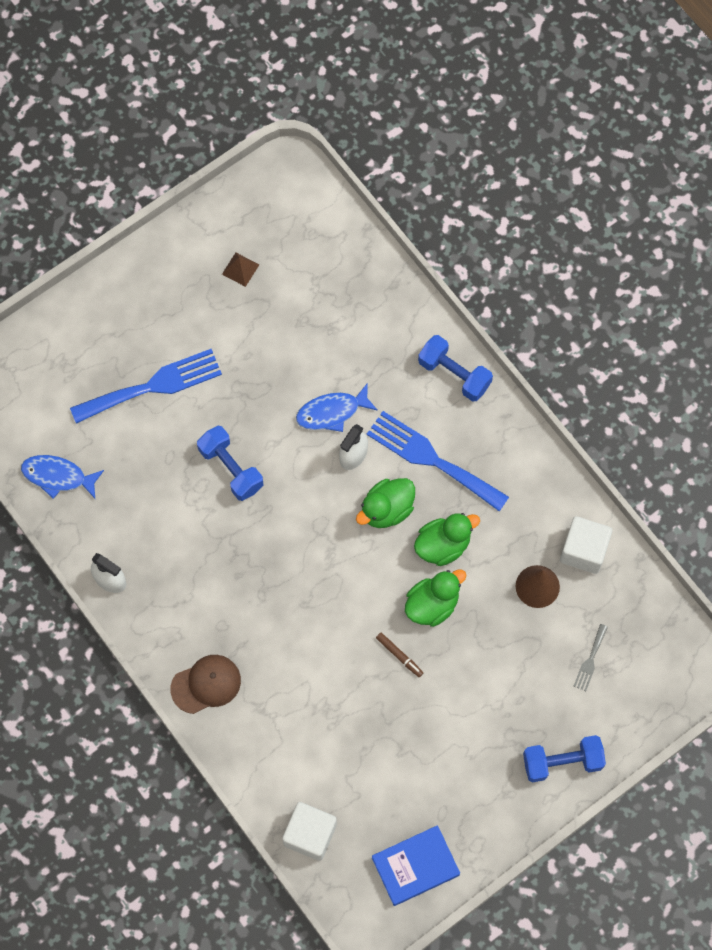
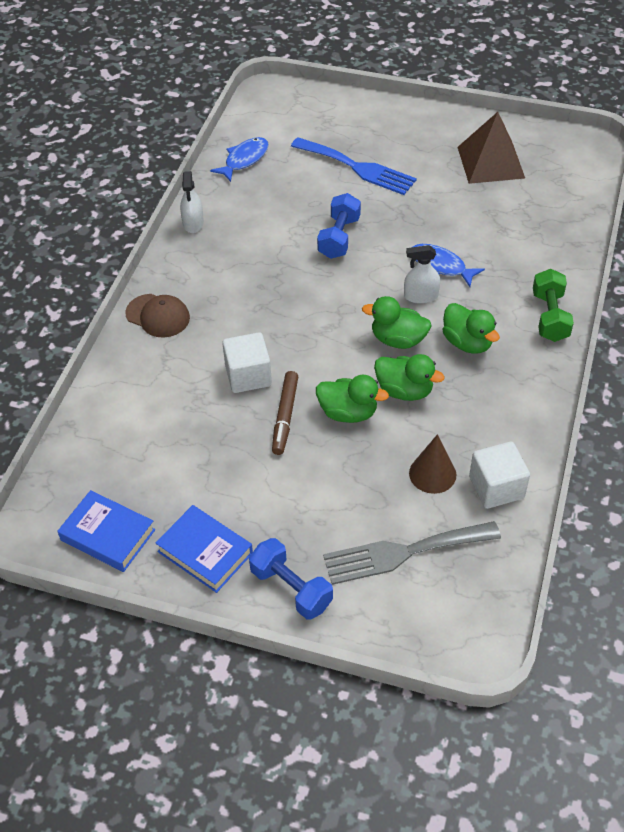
camera: 55 degrees right, 20 degrees down
(58, 476) = (244, 159): blue fish -> blue fish turned 60 degrees clockwise
(240, 269) = (491, 162): brown pyramid -> brown pyramid, size x2.31
(310, 834) = (83, 446): white cube -> white cube (248, 376)
(399, 656) = (285, 416): brown marker -> brown marker, size x1.64
(431, 459) = (467, 343): blue fork -> green duck
(454, 374) = (549, 317): blue dumbbell -> green dumbbell
(485, 803) = (205, 552): none -> blue book
(590, 660) = (403, 552): grey fork -> grey fork, size x2.28

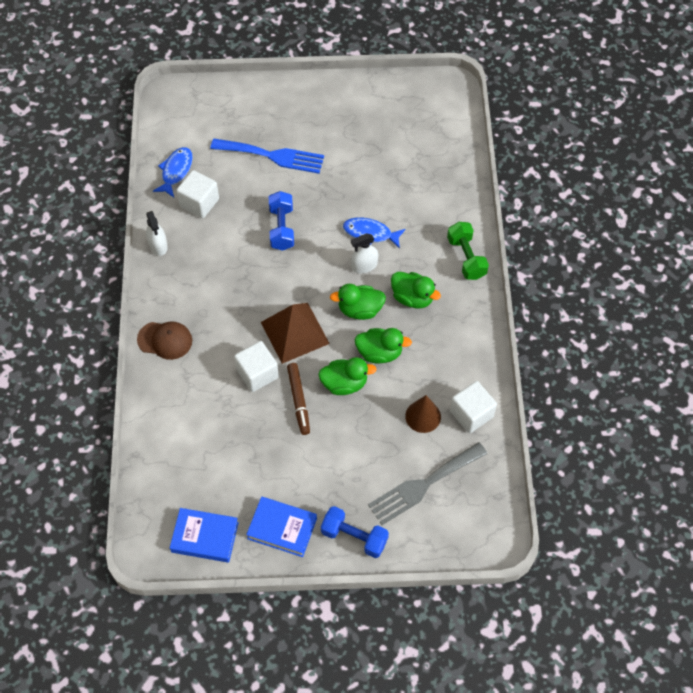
camera: 20 degrees left, 10 degrees up
(257, 193) = (199, 203): none -> white cube
(491, 162) = (377, 123): brown pyramid -> brown pyramid (295, 332)

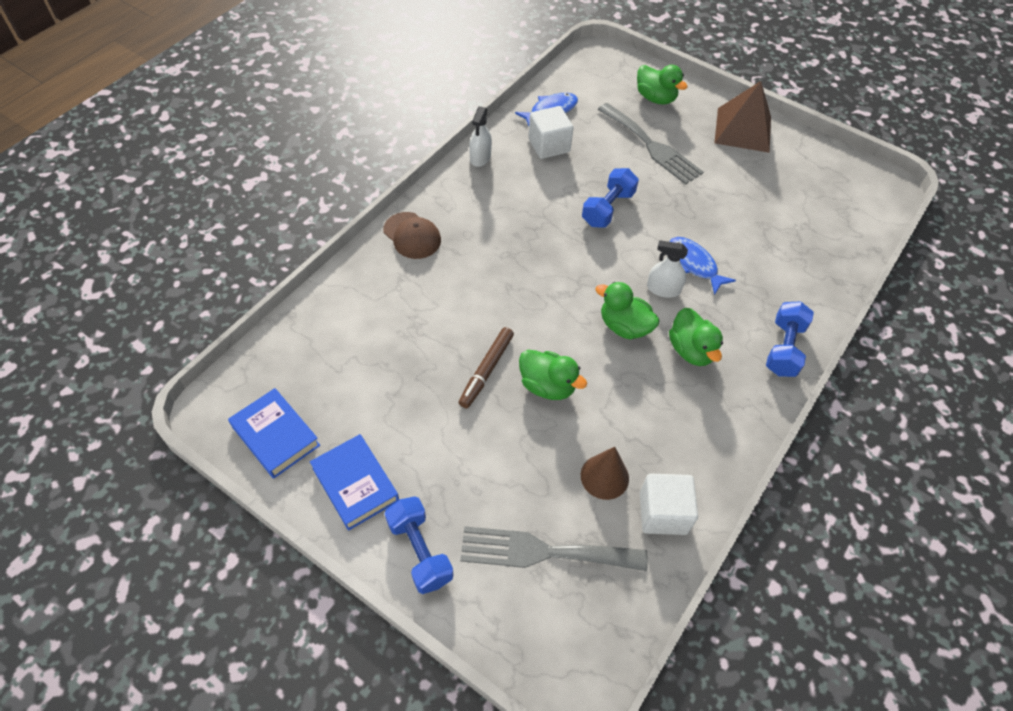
camera: 35 degrees right, 5 degrees down
(257, 373) = (469, 319): white cube -> none
(272, 156) = (651, 146): blue fork -> grey fork
(295, 332) = (539, 306): brown pyramid -> brown pyramid (743, 130)
(379, 353) = (610, 380): green duck -> green duck (655, 98)
(466, 258) = (783, 348): green dumbbell -> blue dumbbell

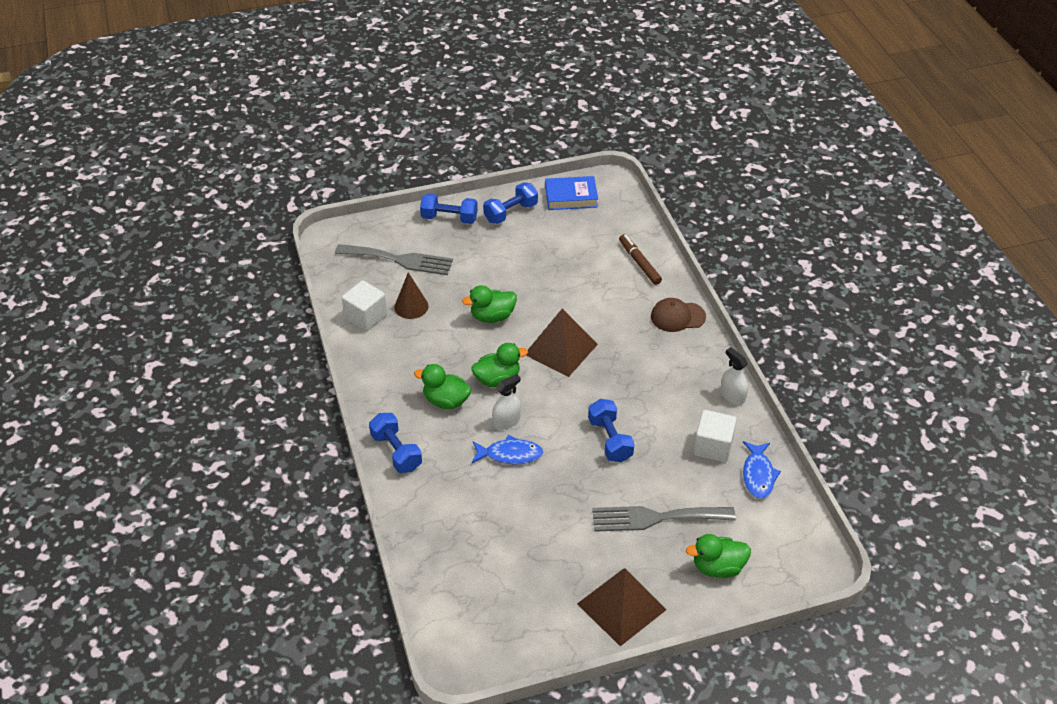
camera: 130 degrees right, 10 degrees down
(355, 484) = (510, 213): blue book -> blue dumbbell
(486, 370) = (530, 296): brown marker -> brown marker (639, 263)
(537, 300) = (561, 349): none -> brown pyramid
(543, 551) = (399, 260): grey fork -> grey fork turned 60 degrees clockwise

